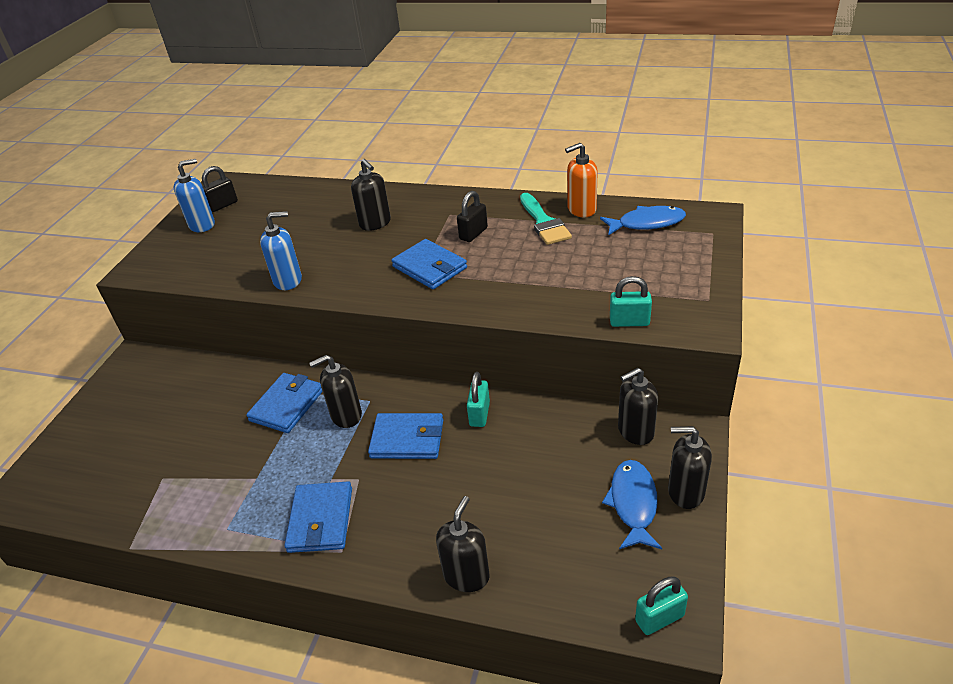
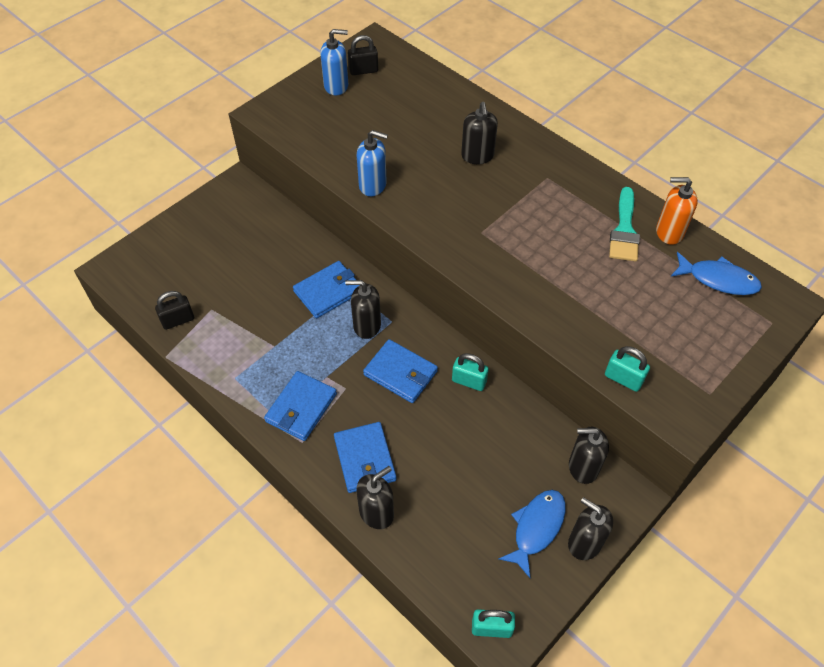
camera: 25 degrees right, 15 degrees up
(430, 267) = (494, 231): blue wallet -> blue wallet (365, 459)
(473, 233) = (554, 211): black padlock -> black padlock (178, 320)
(479, 414) = (469, 381): turquoise padlock -> turquoise padlock turned 75 degrees clockwise

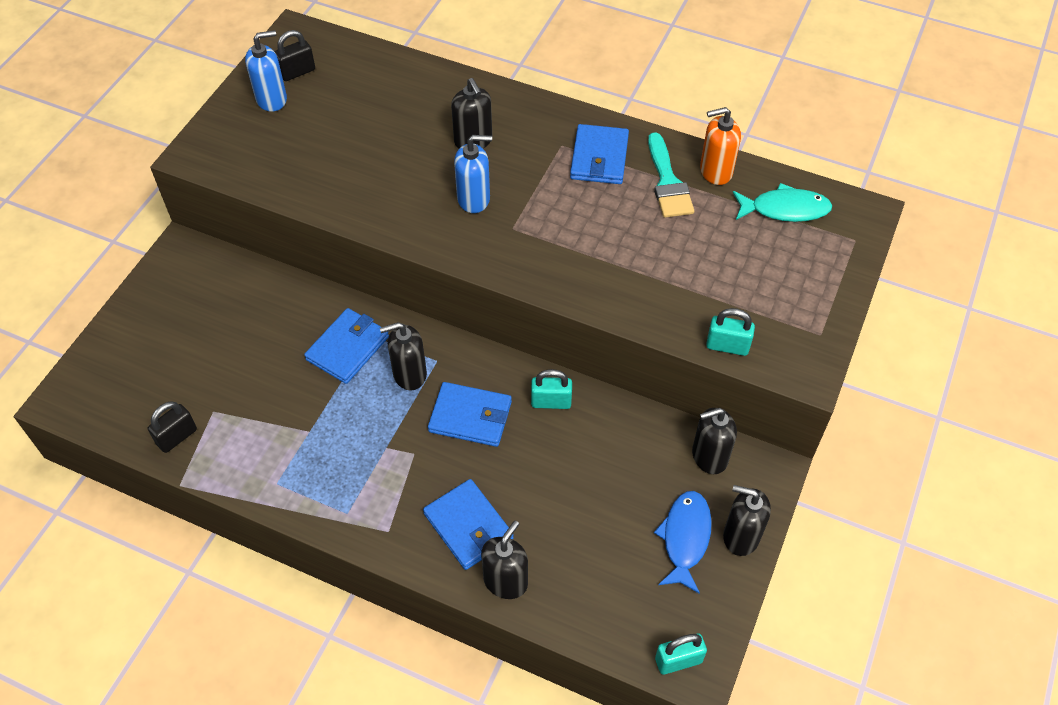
camera: 20 degrees left, 0 degrees up
(301, 408) = (371, 492): blue wallet -> blue wallet (599, 158)
(373, 185) = (365, 207): blue soap dispenser -> blue soap dispenser (474, 199)
(718, 279) = (785, 209): blue fish -> turquoise fish

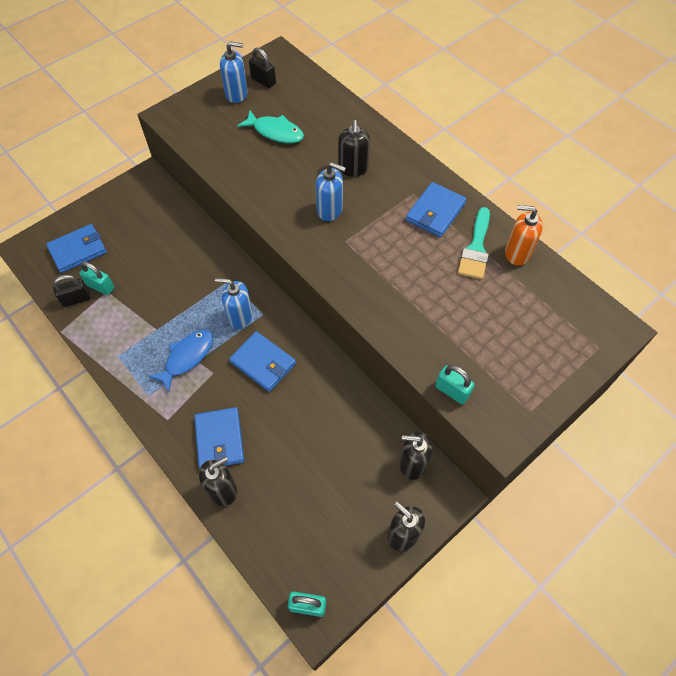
camera: 25 degrees right, 5 degrees up
(297, 72) = (263, 81): black padlock -> black padlock turned 45 degrees clockwise
(348, 348) = (211, 282): blue wallet -> blue wallet (78, 250)
(409, 374) = (240, 316): black soap dispenser -> blue soap dispenser
(551, 402) = (322, 375): turquoise padlock -> turquoise padlock (100, 286)
(685, 538) = (362, 517): blue fish -> blue fish (187, 357)
(785, 209) = (555, 302): turquoise fish -> turquoise fish (275, 132)

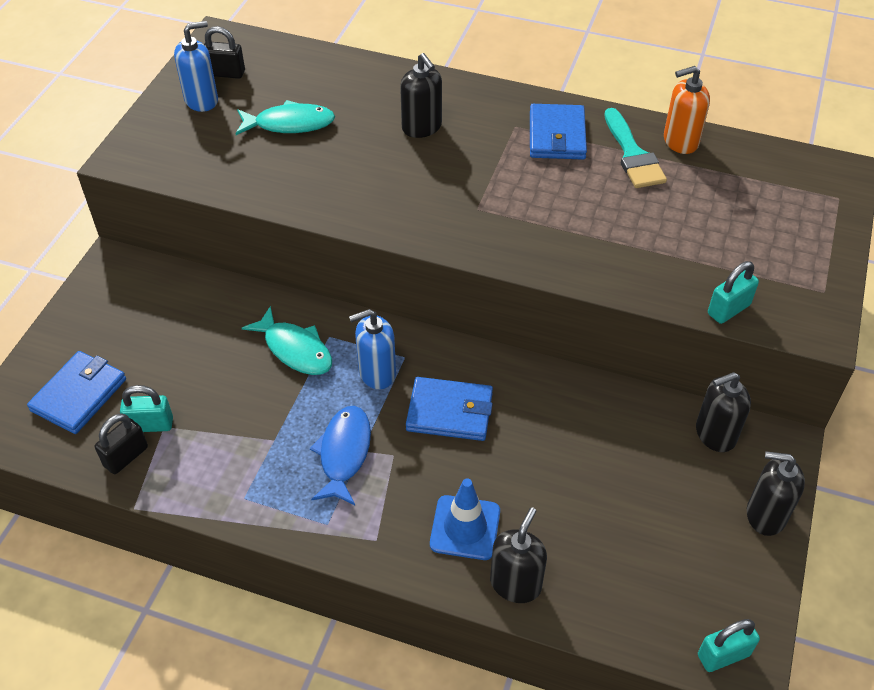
camera: 30 degrees left, 10 degrees down
(205, 279) = (295, 349): none -> turquoise fish
(219, 440) = (465, 527): blue wallet -> blue traffic cone
(330, 210) = (431, 182): blue soap dispenser -> none
(452, 391) = (728, 309): turquoise padlock -> turquoise padlock turned 45 degrees counterclockwise

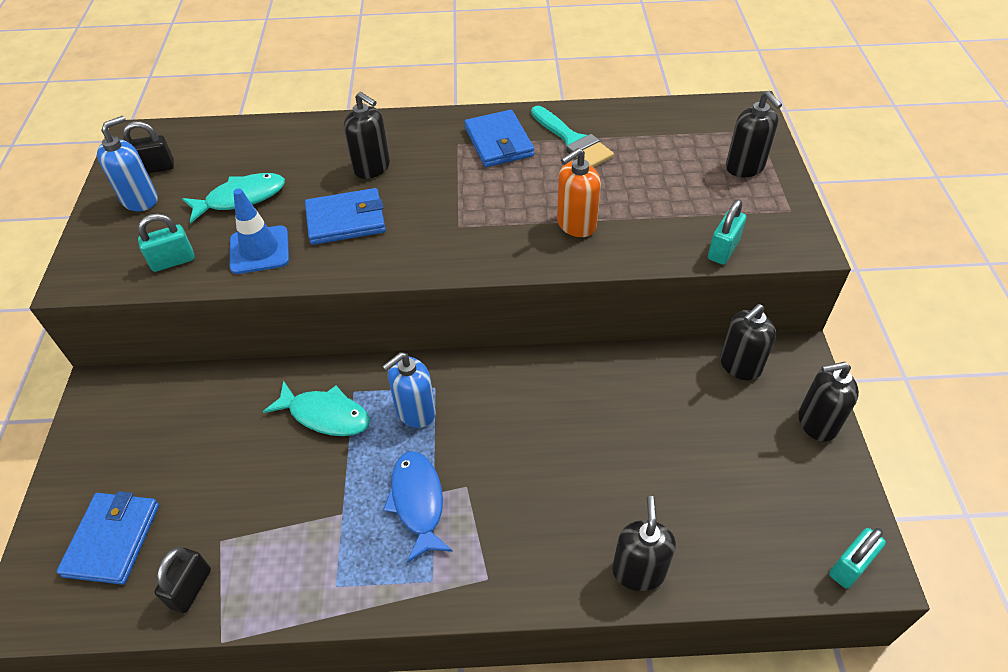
camera: 20 degrees left, 0 degrees up
(150, 425) = (205, 544): turquoise padlock -> turquoise padlock (173, 261)
(450, 412) = (501, 425): blue wallet -> blue wallet (346, 220)
(465, 527) = (566, 533): blue traffic cone -> blue traffic cone (259, 250)
(680, 141) = (607, 119): orange soap dispenser -> orange soap dispenser (576, 224)
(800, 233) = (745, 167): none -> black soap dispenser

